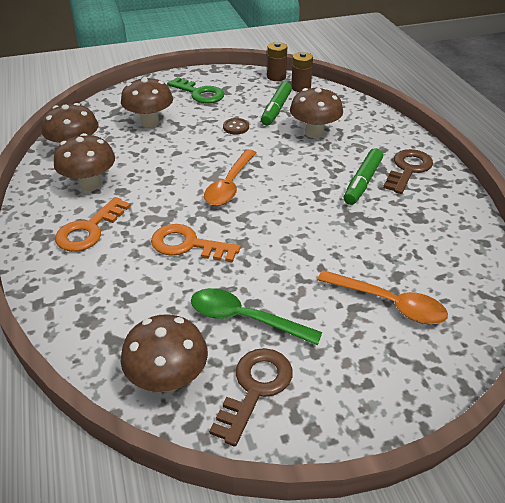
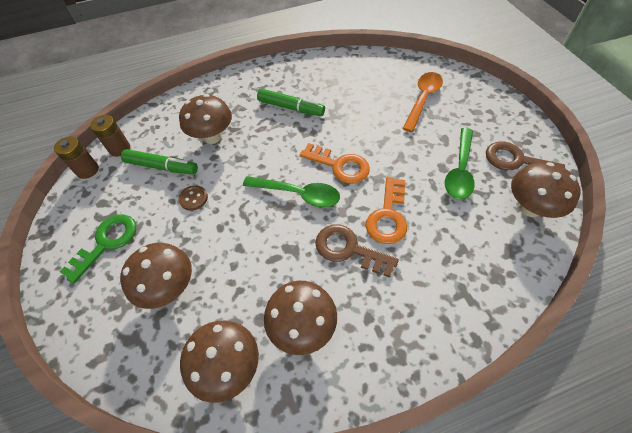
camera: 90 degrees left, 15 degrees up
(89, 229) = (381, 305): orange key -> orange key (339, 165)
(230, 185) = (298, 194): orange spoon -> green spoon
(408, 169) = (273, 83): brown key -> brown key (349, 249)

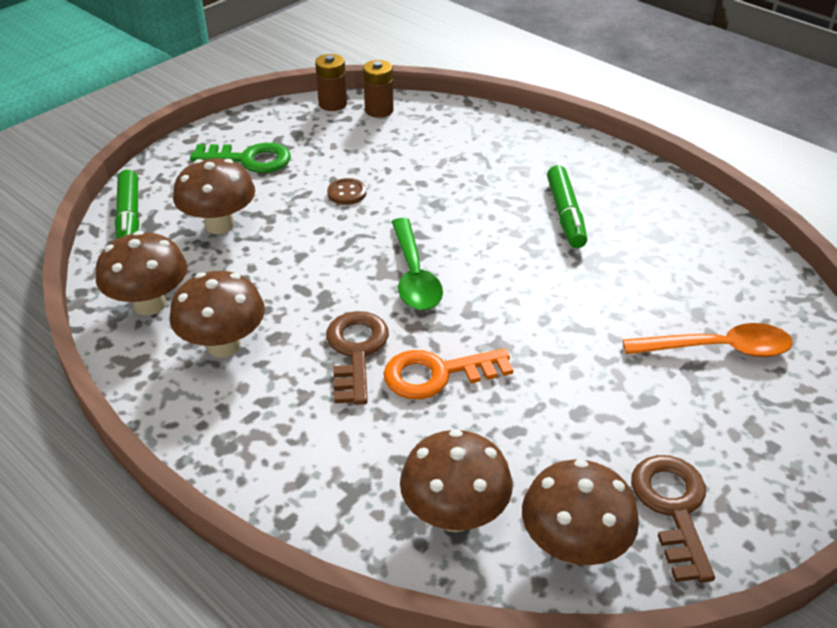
camera: 60 degrees right, 15 degrees down
(162, 167) = (375, 151): green marker -> green marker (129, 219)
(212, 137) = (453, 168): brown mushroom -> brown mushroom (454, 515)
(339, 165) = (494, 298): orange key -> none
(460, 170) = (589, 435): green spoon -> none

